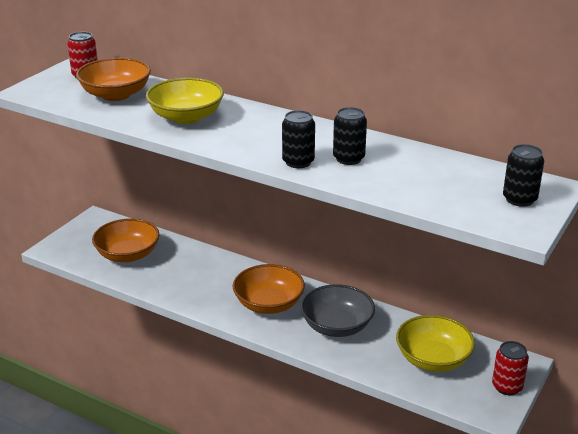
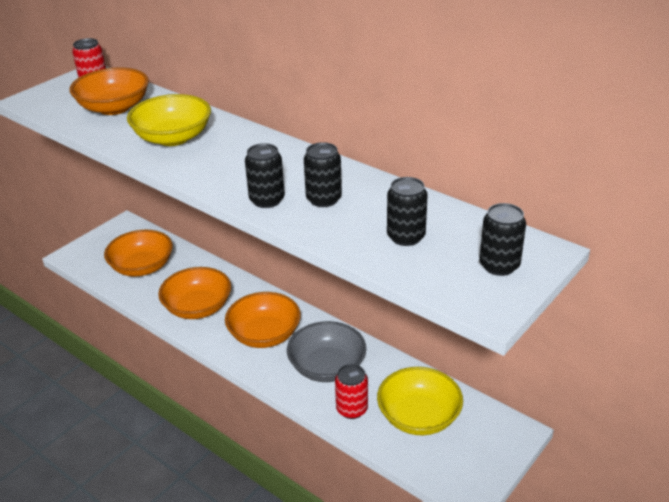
camera: 10 degrees right, 5 degrees up
(196, 286) = (198, 307): none -> orange bowl
(433, 183) = (406, 237): none -> black can
(507, 387) = (491, 459): red can -> red can (352, 409)

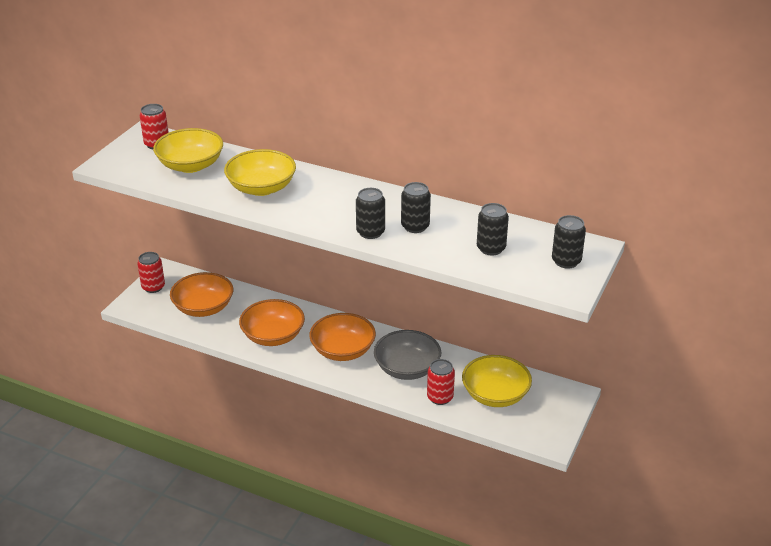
camera: 15 degrees left, 0 degrees up
(104, 239) = (153, 287): none -> red can
(114, 108) = (190, 165): orange bowl -> yellow bowl

